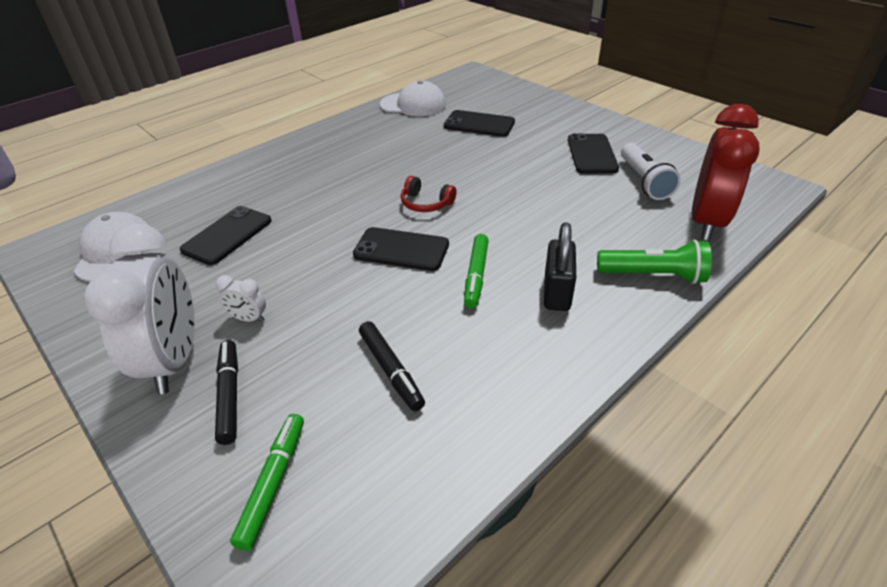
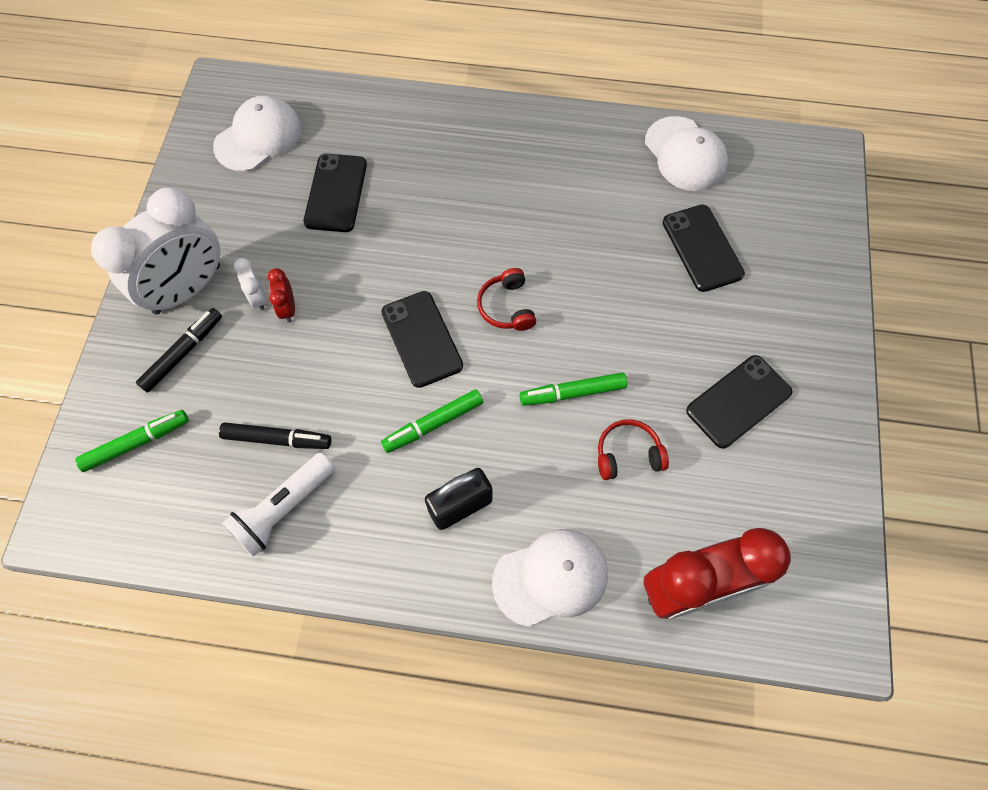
camera: 50 degrees right, 25 degrees up
(227, 235) = (336, 193): black phone -> black phone turned 75 degrees counterclockwise
(283, 306) = (288, 308): none -> red clock
(391, 370) = (277, 439): black marker -> black marker turned 105 degrees counterclockwise
(520, 206) = (572, 392): none -> green marker
(588, 205) = (628, 454): none -> red headphones
(644, 181) = (725, 486): white flashlight -> white flashlight (283, 509)
(653, 275) = (551, 577): green flashlight -> white cap

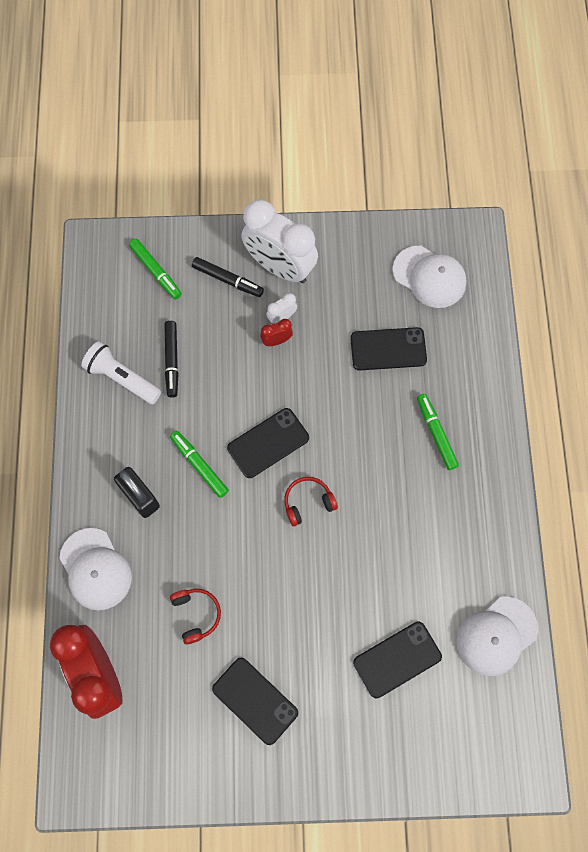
camera: 80 degrees right, 5 degrees up
(572, 392) = (241, 565): green marker -> green marker (436, 433)

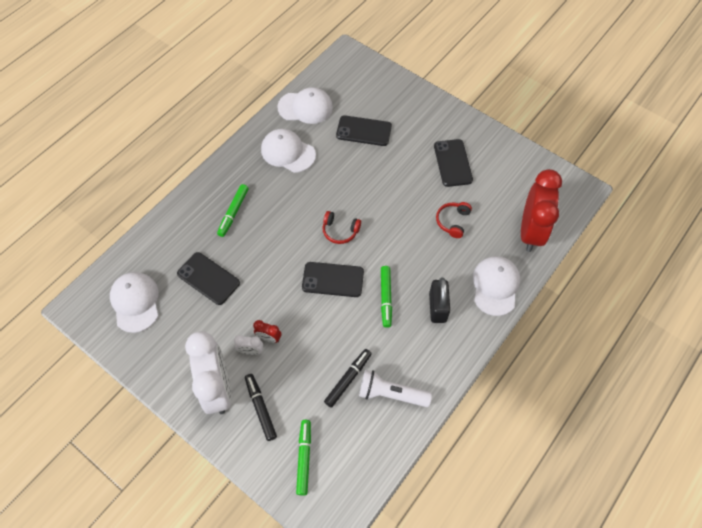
camera: 140 degrees left, 10 degrees down
(122, 378) = (391, 394): white flashlight -> white flashlight turned 120 degrees clockwise
(454, 554) = (288, 152): none -> white cap

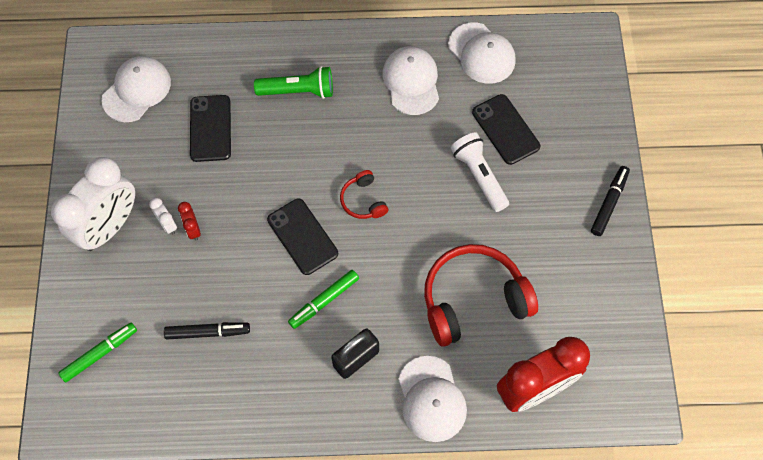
camera: 50 degrees right, 5 degrees up
(233, 212) = (298, 91): green marker -> green flashlight
(261, 408) = (119, 278): black marker -> black marker (609, 203)
(391, 394) = (224, 383): white flashlight -> white flashlight (479, 176)
(452, 221) = (473, 299): red headphones -> red headphones, size x2.09
(453, 163) = (549, 246): black phone -> none
(495, 286) = (431, 399): white cap -> white cap turned 105 degrees clockwise

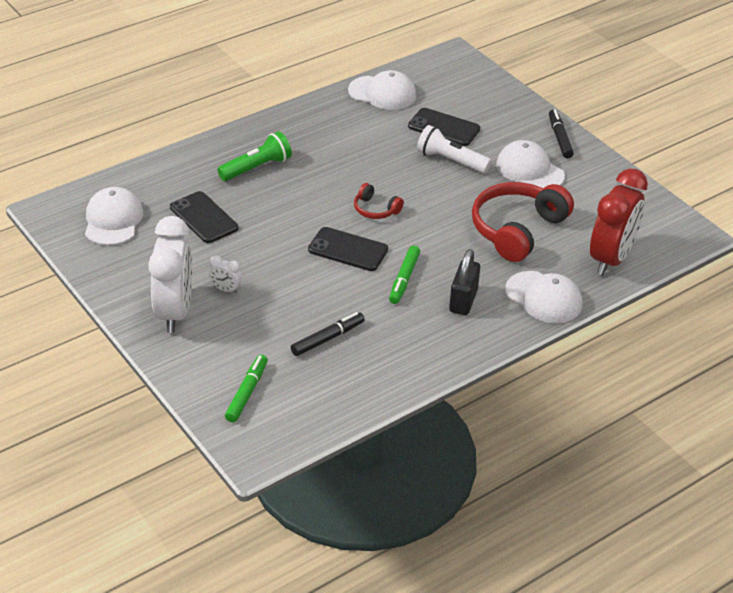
camera: 35 degrees left, 25 degrees down
(193, 229) = (251, 283): red clock -> none
(411, 81) = (344, 128): white cap -> white cap (529, 170)

